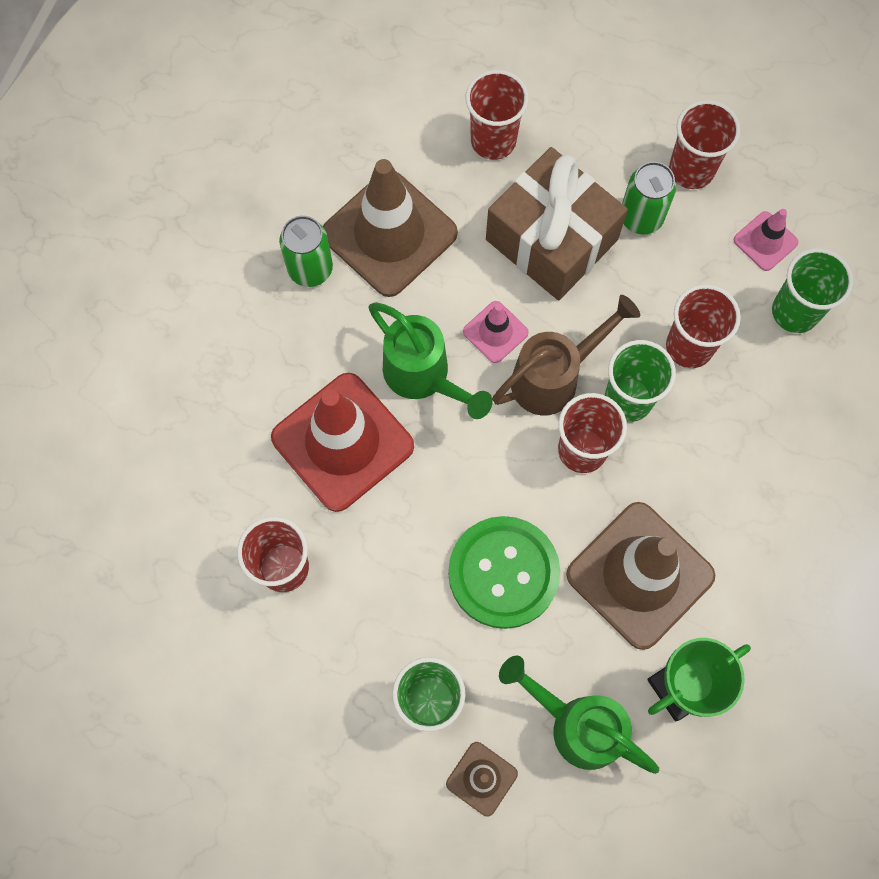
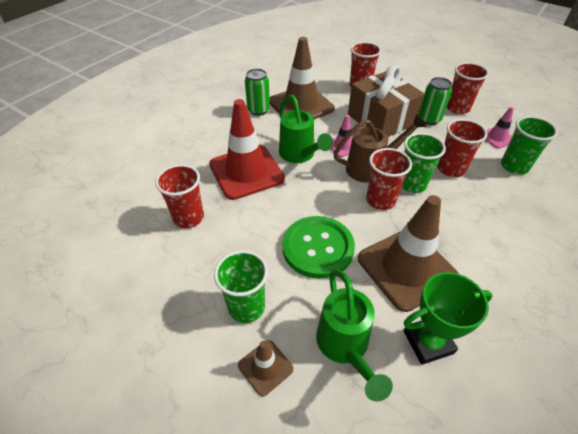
camera: 15 degrees right, 25 degrees down
(576, 724) = (345, 347): green watering can -> green watering can turned 150 degrees counterclockwise

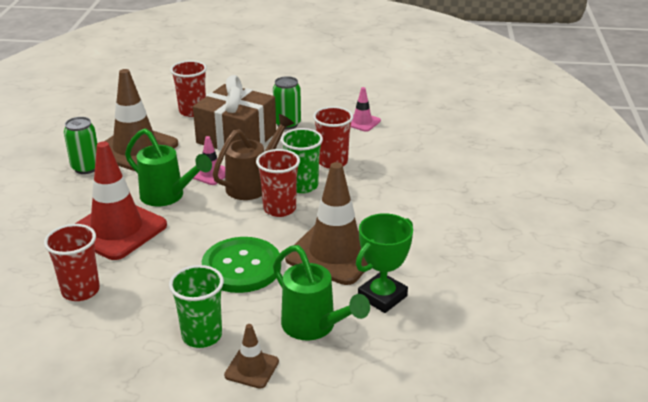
camera: 30 degrees left, 15 degrees down
(457, 108) = (310, 106): red cup -> none
(514, 166) = (389, 142): green cup -> none

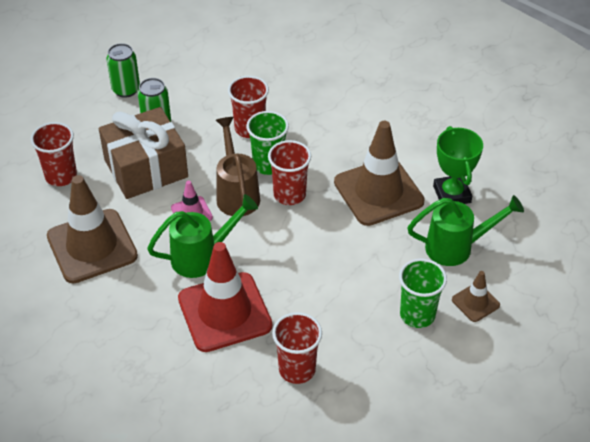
camera: 55 degrees left, 15 degrees up
(86, 168) = (91, 296): green can -> green can (126, 90)
(241, 267) = (350, 254): green button -> none
(362, 122) = (203, 78): pink traffic cone -> none

